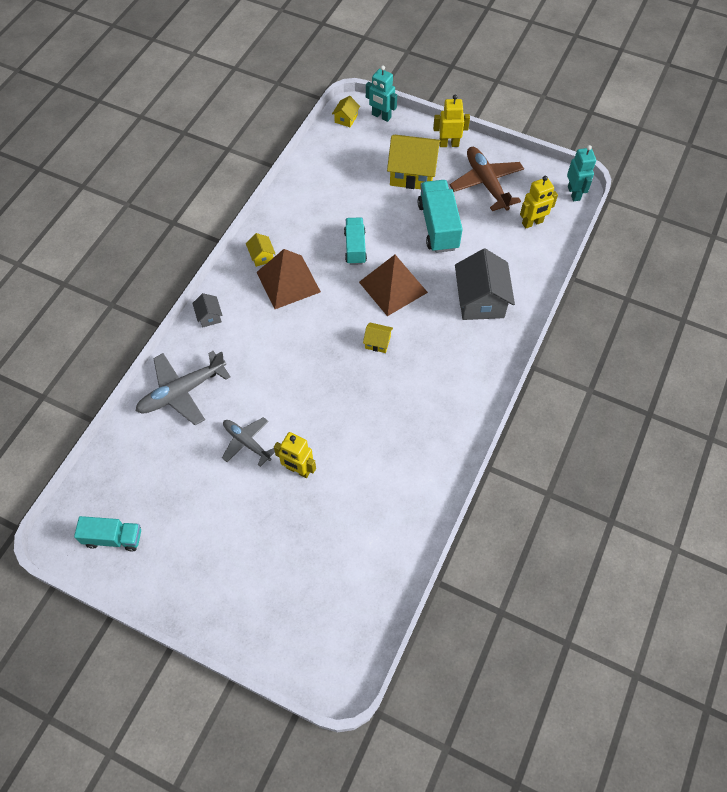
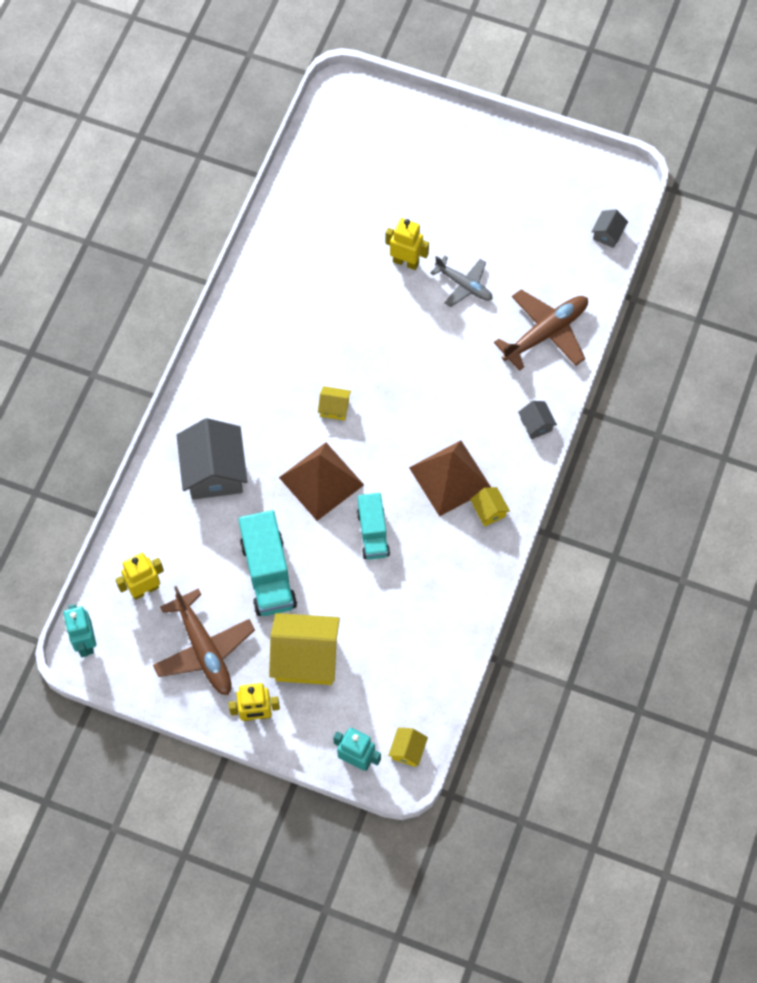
camera: 175 degrees right, 5 degrees up
(98, 482) = (607, 234): none -> grey house
(113, 538) = (576, 186): turquoise truck -> none
(182, 391) = (545, 333): grey plane -> brown plane

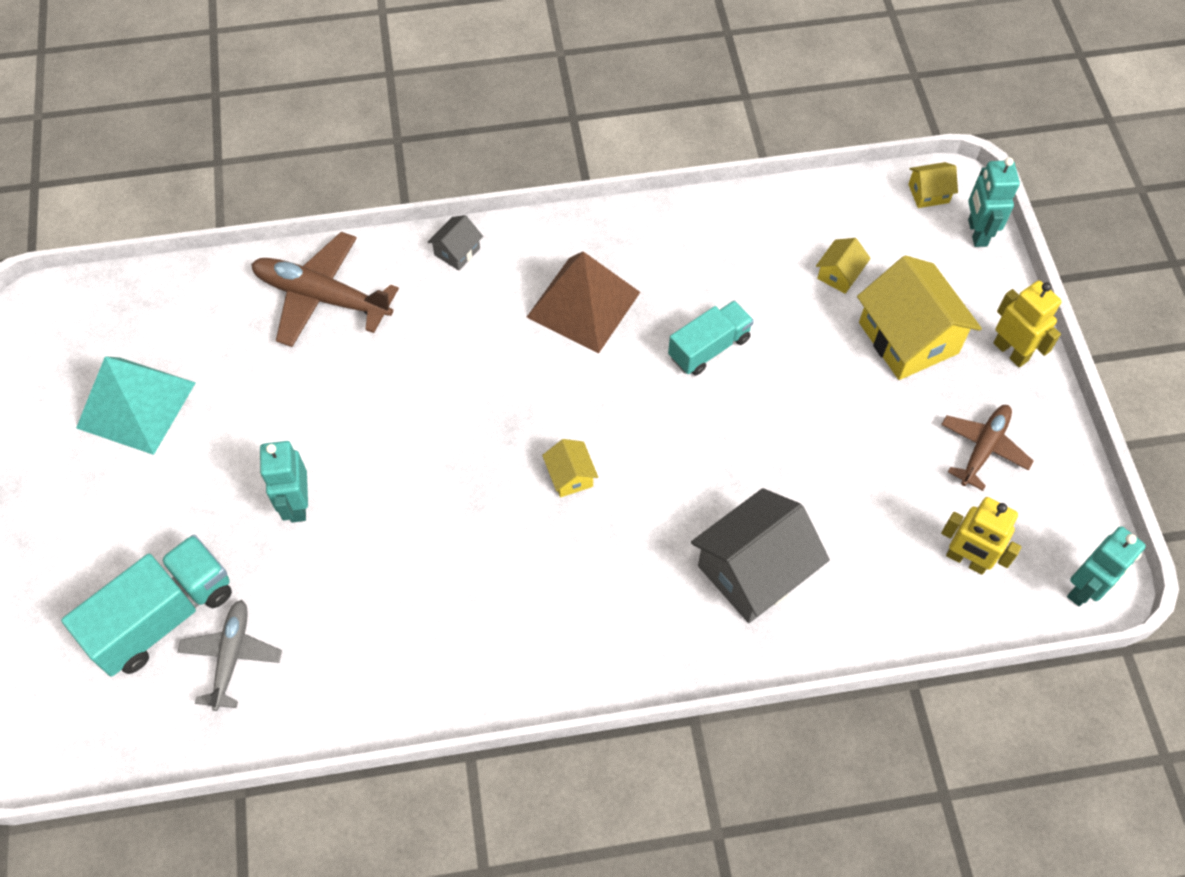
camera: 120 degrees left, 5 degrees down
(204, 648) = (983, 449): brown plane -> brown plane, size x0.64
(268, 574) = (841, 431): turquoise truck -> turquoise truck (163, 616)
(321, 481) = (680, 438): brown pyramid -> none
(406, 262) = (297, 504): yellow robot -> turquoise robot
(463, 285) = (298, 418): grey plane -> grey plane (231, 657)
(489, 511) = (599, 247): yellow house -> yellow house (839, 274)
(524, 207) = (136, 405): none -> turquoise pyramid
(607, 234) = (136, 295): grey house -> none

